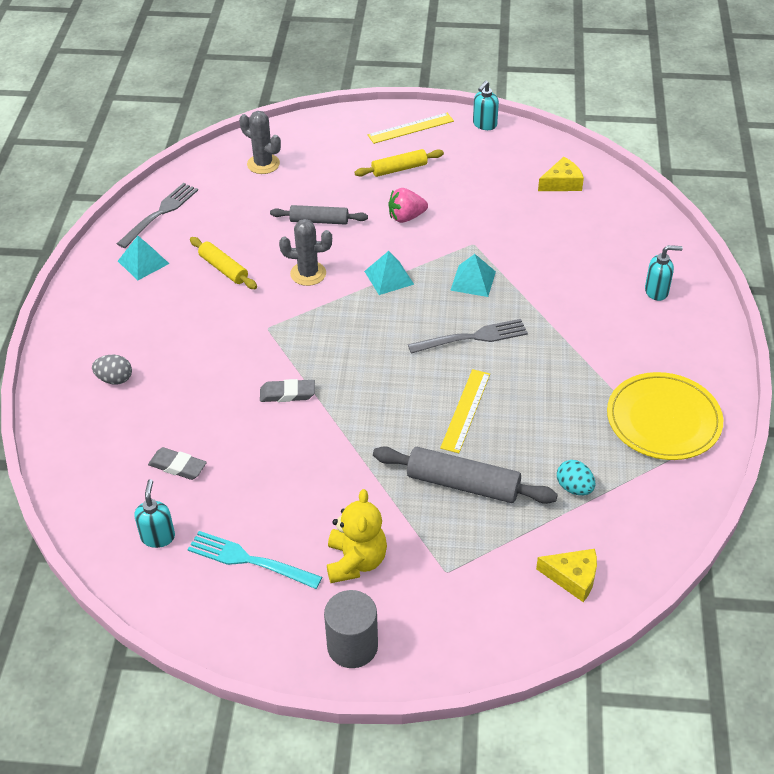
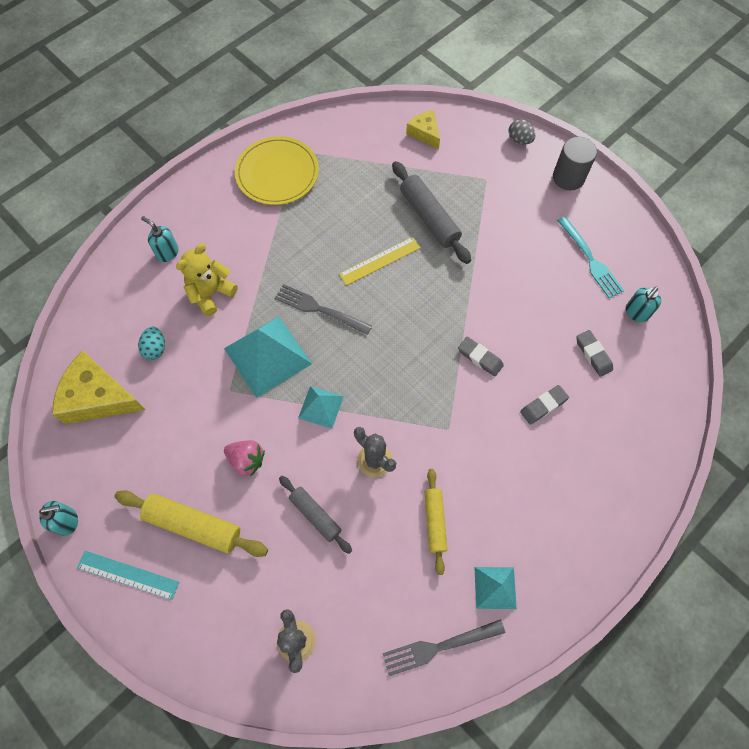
camera: 140 degrees left, 20 degrees up
(115, 379) = (594, 466): grey egg -> grey egg (519, 140)
(195, 394) = (543, 406): none -> grey eraser
(356, 561) = (530, 217): yellow teddy bear -> yellow teddy bear (211, 293)
(399, 169) = (193, 525): yellow rolling pin -> yellow rolling pin, size x1.58
(410, 128) = (128, 575): yellow ruler -> turquoise ruler
(473, 281) = (267, 355): turquoise pyramid -> turquoise pyramid, size x1.84
(562, 183) = (98, 397): yellow cheese -> yellow cheese, size x1.78
(574, 488) = (371, 173): turquoise egg -> turquoise egg (155, 348)

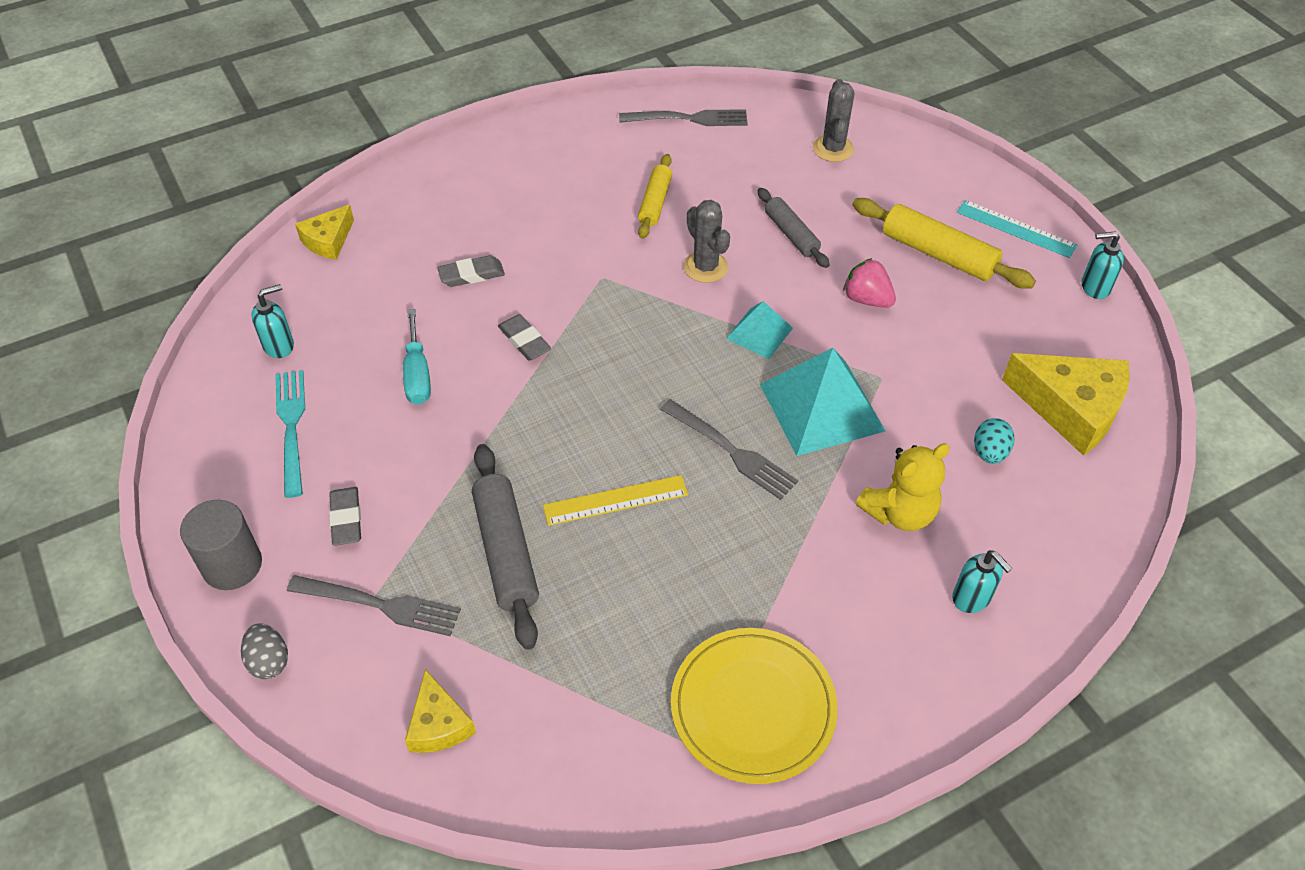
camera: 165 degrees left, 15 degrees down
(481, 176) = (380, 605): none -> grey fork
(495, 587) = (613, 144): turquoise pyramid -> none
(536, 314) = (417, 374): none -> turquoise screwdriver
(593, 354) = (372, 312): grey eraser -> grey eraser (346, 519)
(664, 410) = (328, 240): none -> yellow cheese

